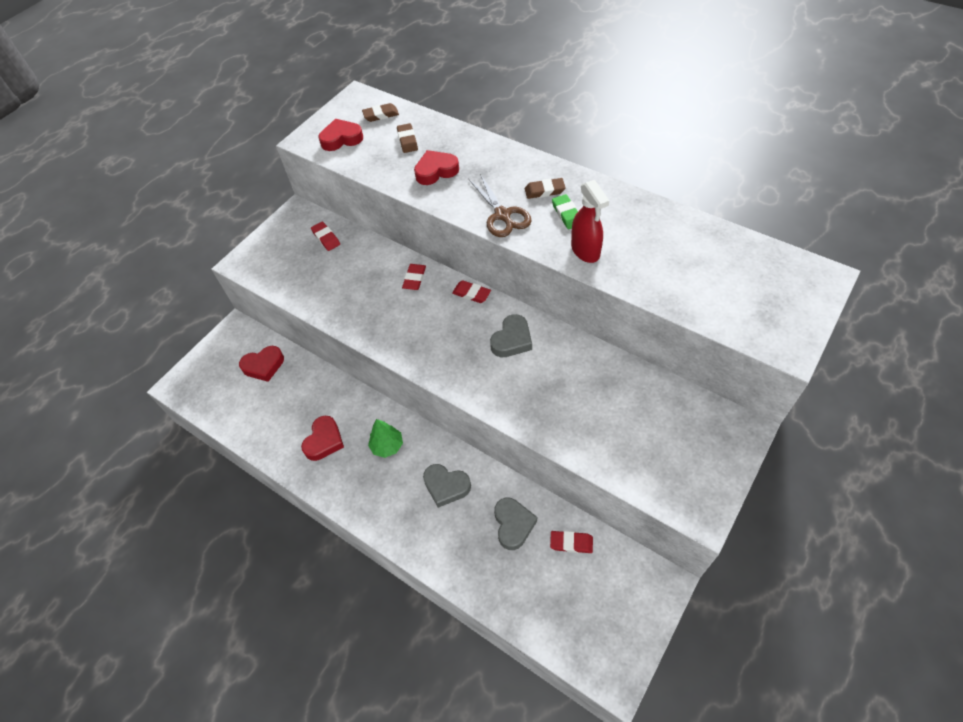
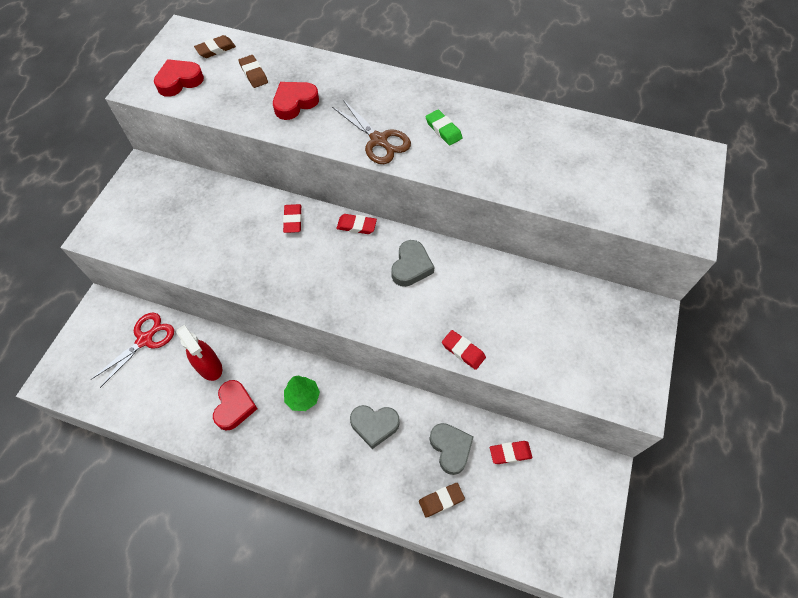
camera: 20 degrees left, 5 degrees up
(264, 366) = (145, 340): red heart -> red scissors
(326, 238) = (183, 192): red eraser -> red eraser (463, 351)
(544, 191) = (414, 108): brown eraser -> brown eraser (441, 500)
(585, 251) = (473, 165): red spray bottle -> red spray bottle (209, 367)

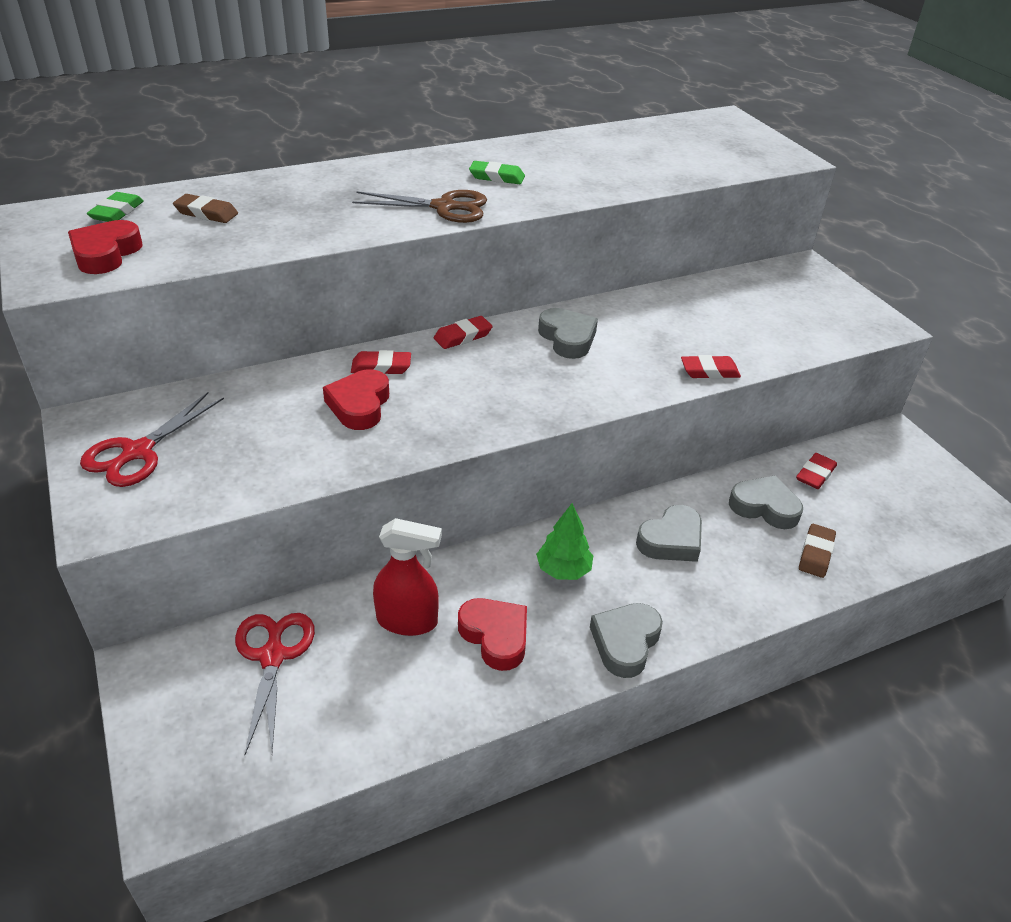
camera: 45 degrees left, 20 degrees down
(142, 202) = (138, 452): none -> red scissors
(216, 49) = (117, 212): brown eraser -> green eraser
(284, 461) = (625, 642): none -> grey heart
(293, 220) = (381, 367): red eraser -> red eraser turned 45 degrees counterclockwise
(295, 103) = (300, 216): red heart -> red heart (359, 405)

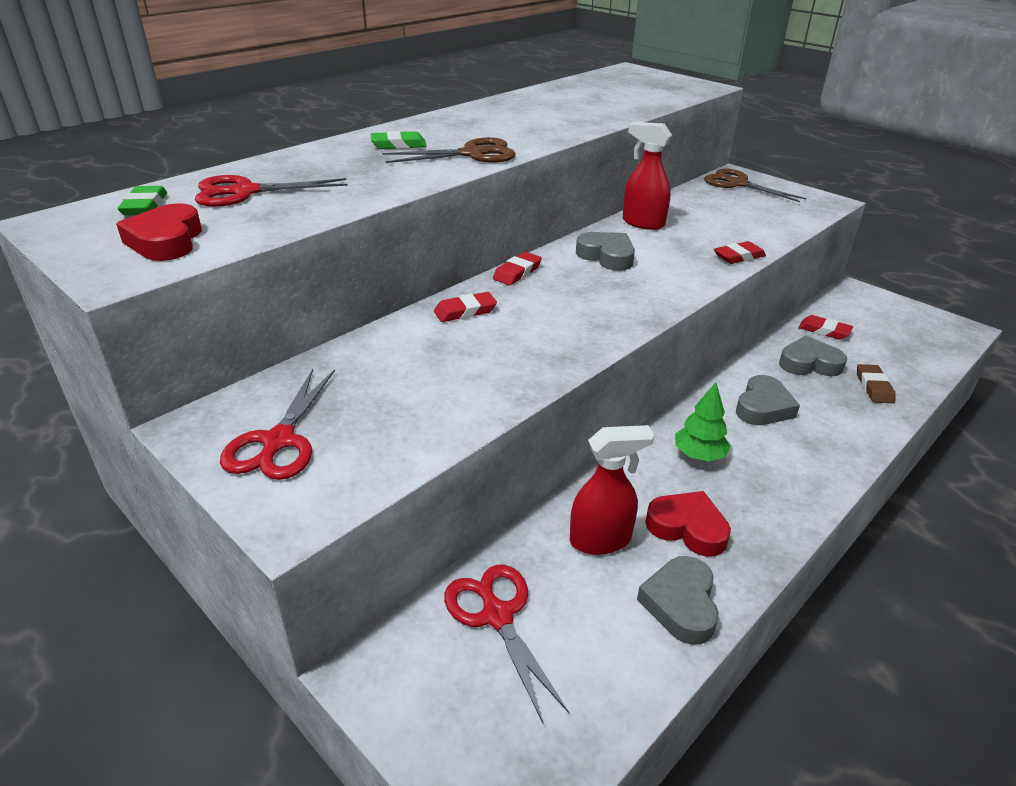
camera: 20 degrees left, 5 degrees down
(206, 213) = (245, 192): brown eraser -> red scissors
(359, 405) = (472, 346): red heart -> none
(497, 177) = (494, 128): green eraser -> green eraser (398, 145)
(625, 642) = (795, 498): grey heart -> grey heart (680, 604)
(640, 307) = (642, 223): none -> red spray bottle
(796, 279) = (738, 184): none -> brown scissors
(815, 474) = (824, 330): red eraser -> red eraser turned 75 degrees counterclockwise

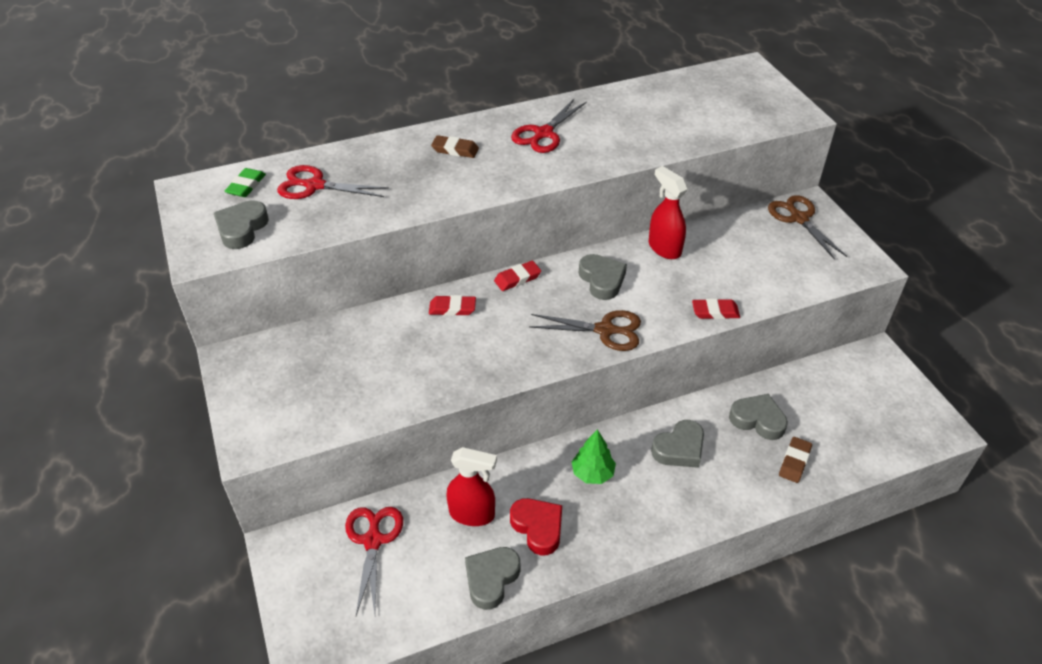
camera: 25 degrees right, 10 degrees up
(166, 241) = (241, 228): red heart -> grey heart
(278, 441) = (271, 386): red scissors -> red scissors (543, 133)
(398, 145) = (455, 150): green eraser -> brown eraser
(472, 154) = (502, 176): brown scissors -> brown scissors (605, 330)
(824, 330) = (803, 390): red eraser -> none

